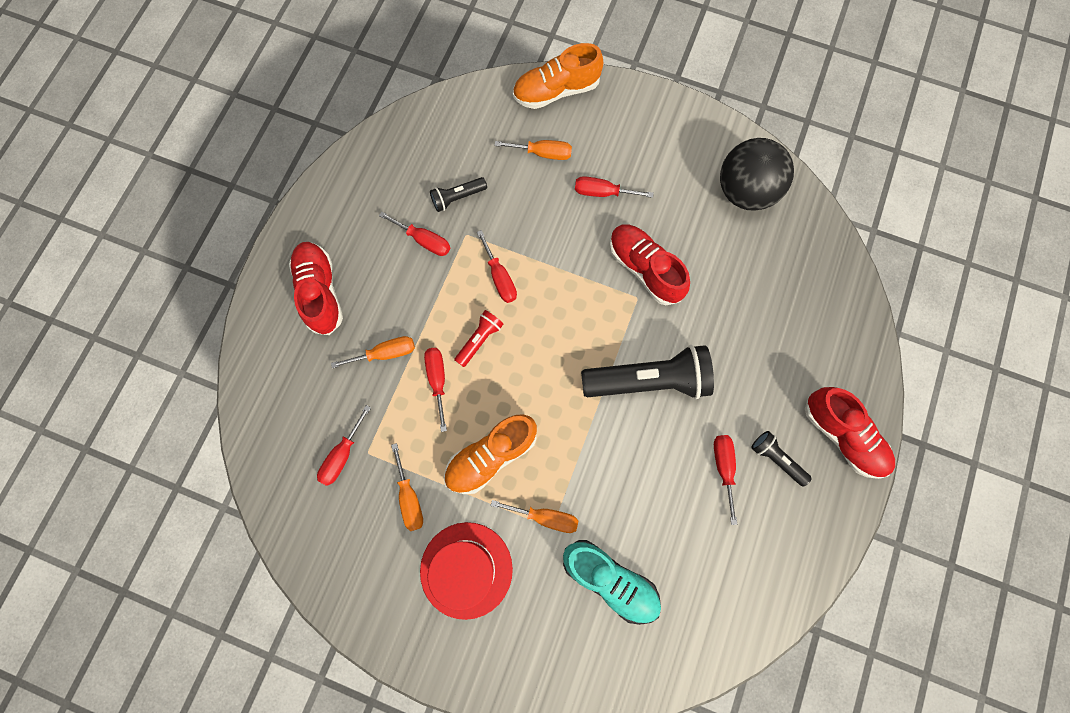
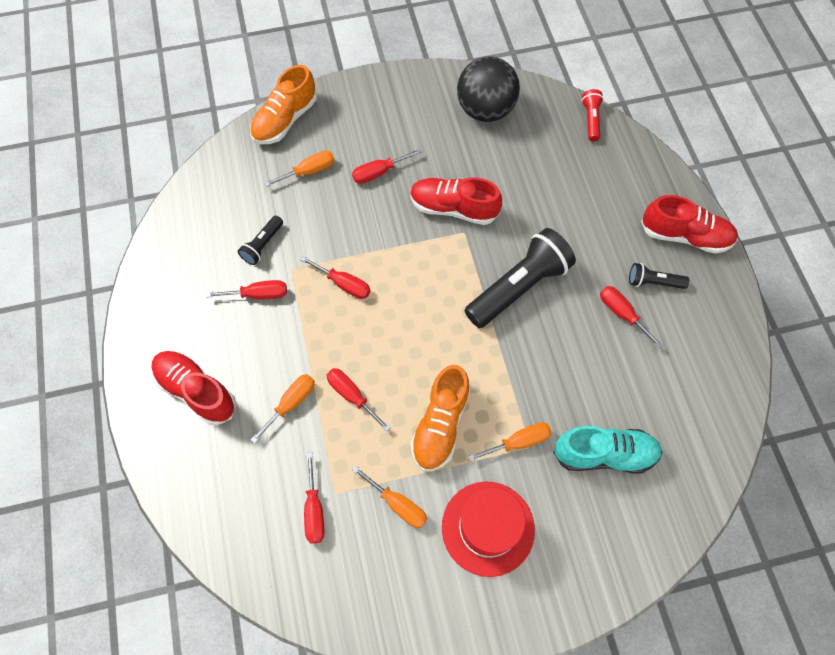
camera: 35 degrees left, 10 degrees down
(479, 340) = (363, 342): red flashlight -> red flashlight (591, 120)

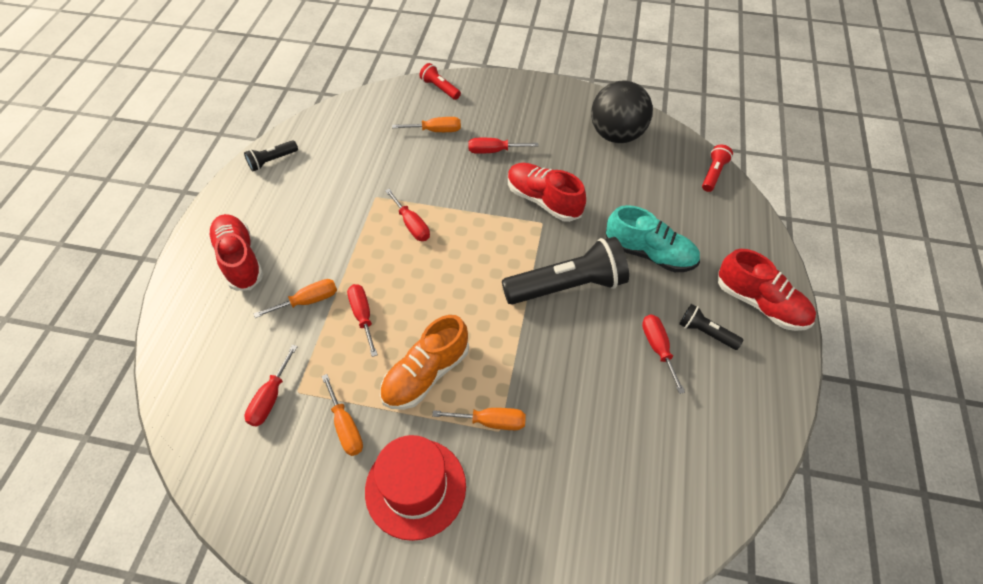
camera: 25 degrees right, 10 degrees down
(258, 294) = (337, 206): red screwdriver -> none
(263, 245) = (364, 171): black flashlight -> black flashlight (272, 161)
(285, 120) = (440, 88): orange shoe -> red flashlight
(604, 454) = (570, 471): turquoise shoe -> turquoise shoe (649, 254)

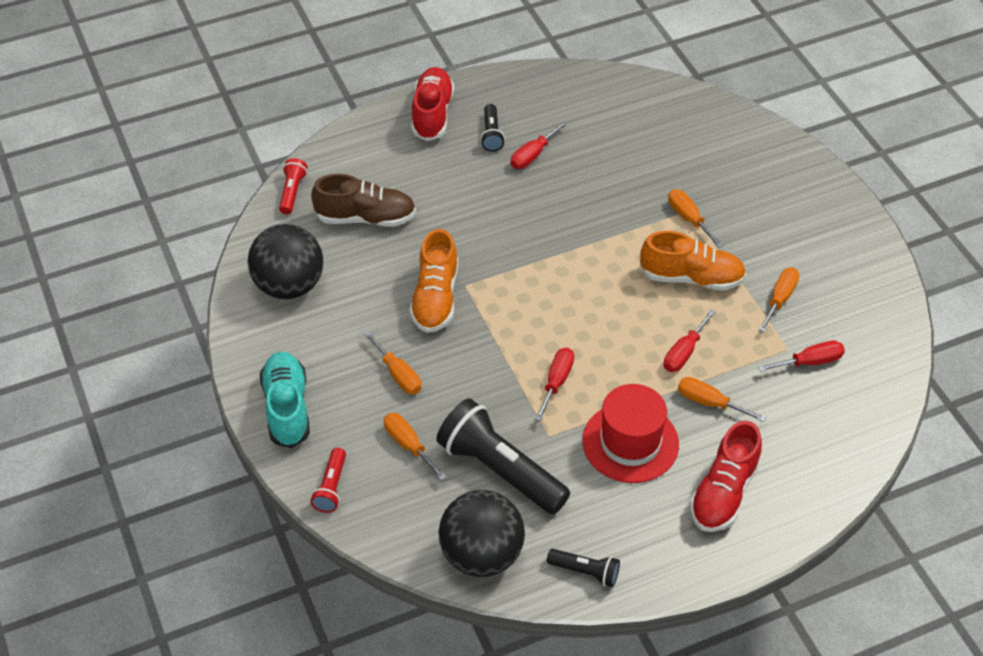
camera: 125 degrees left, 5 degrees down
(332, 125) = (481, 555): none -> black ball
(415, 488) = (776, 232): red hat -> red hat (630, 442)
(494, 151) = (398, 374): red screwdriver -> orange screwdriver
(543, 200) = (435, 298): red shoe -> orange shoe
(567, 286) = (522, 234): black flashlight -> black flashlight (500, 470)
(649, 254) = (437, 197): turquoise shoe -> turquoise shoe (287, 408)
(656, 201) = (366, 218): none -> brown shoe
(713, 174) = (292, 192): red flashlight -> red flashlight turned 105 degrees clockwise

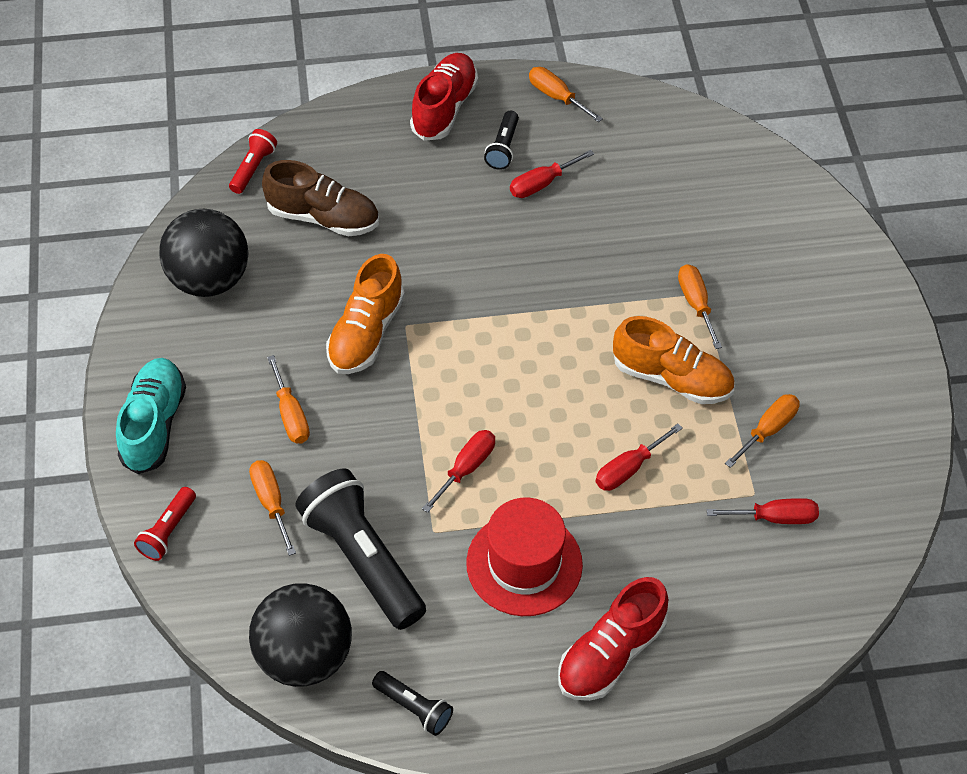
camera: 15 degrees right, 5 degrees up
(709, 402) = (635, 538): orange screwdriver -> orange screwdriver (556, 97)

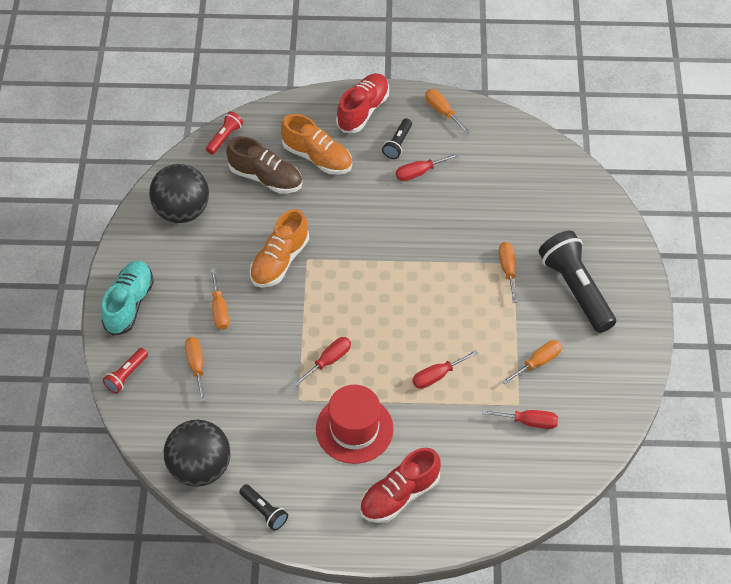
camera: 10 degrees right, 0 degrees up
(362, 559) = (249, 411): black flashlight -> black flashlight (575, 289)
(672, 378) = (480, 318): orange shoe -> orange shoe (317, 157)

